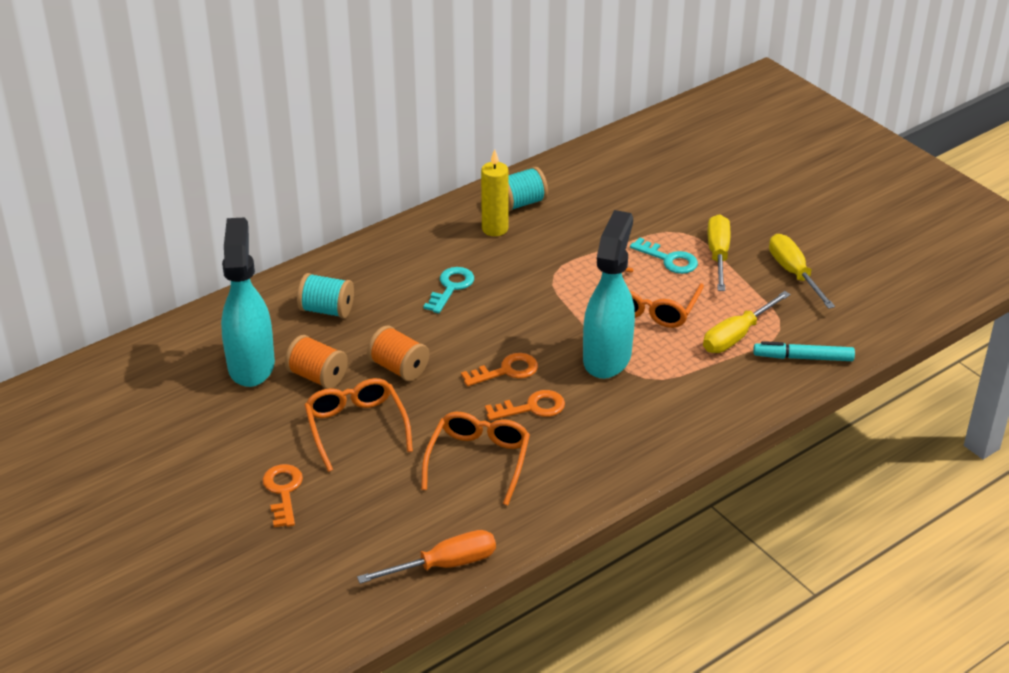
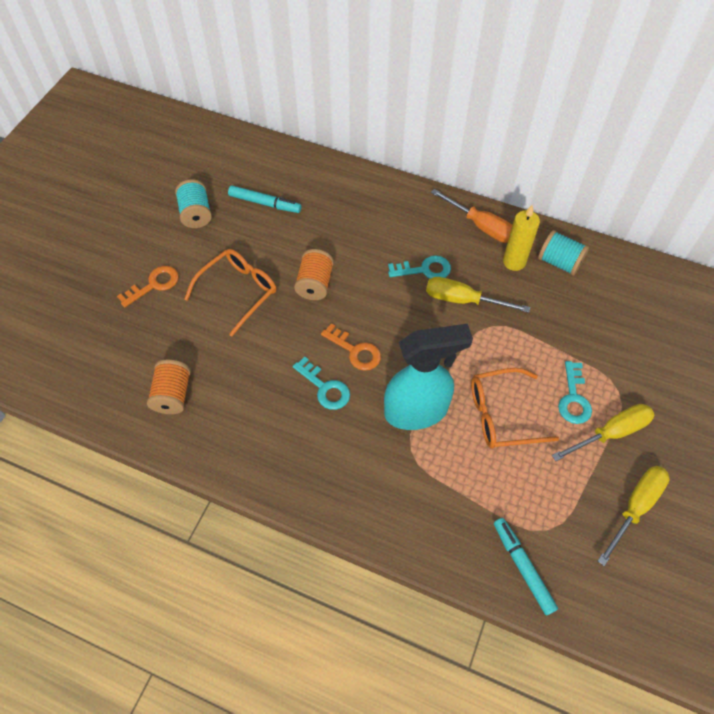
camera: 60 degrees right, 20 degrees up
(251, 365) = (265, 203): turquoise spray bottle -> turquoise marker
(317, 376) = (276, 243): orange spool -> orange spool (173, 395)
(327, 310) = (347, 212): turquoise spool -> turquoise spool (196, 214)
(444, 565) = (130, 414): orange screwdriver -> orange screwdriver (481, 226)
(478, 461) = (246, 382): orange glasses -> none
(531, 408) = (325, 388): orange key -> turquoise key
(736, 336) = (512, 497): yellow screwdriver -> yellow screwdriver (463, 300)

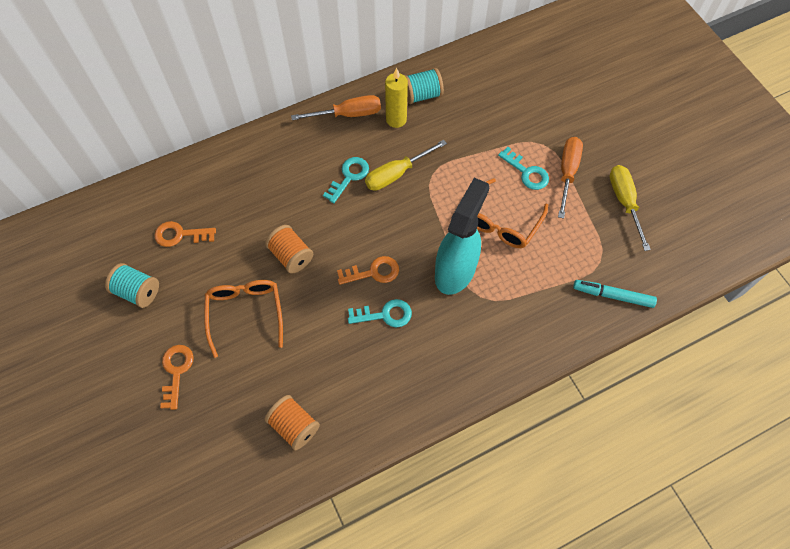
camera: 50 degrees left, 5 degrees up
(265, 203) = (180, 235): turquoise marker -> orange key
(611, 433) = (567, 173): yellow screwdriver -> orange screwdriver

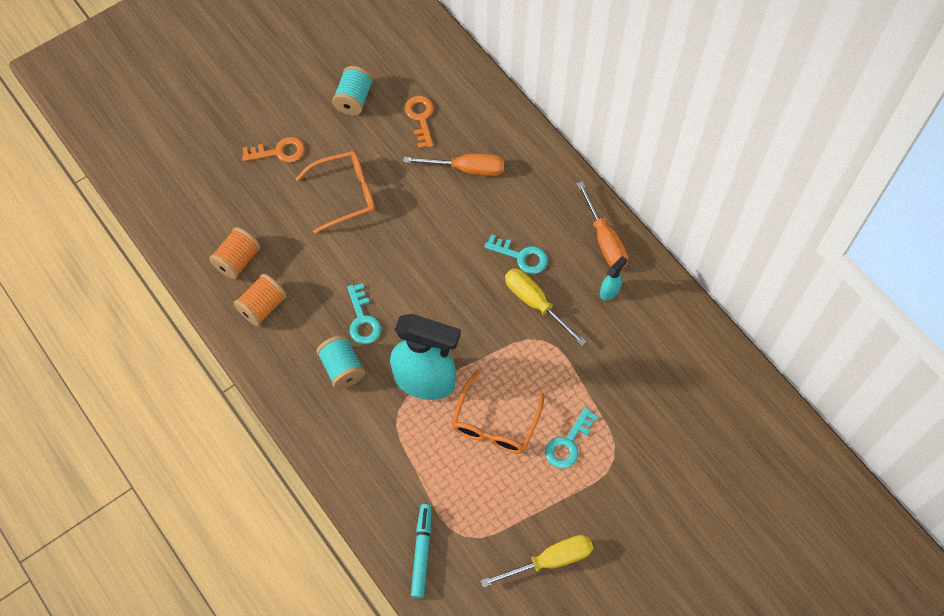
camera: 80 degrees right, 0 degrees up
(291, 256) = (415, 220): orange spool -> orange spool (263, 307)
(373, 272) = (409, 300): orange key -> none
(396, 119) = (610, 291): yellow candle -> turquoise spray bottle
(422, 95) = (652, 313): turquoise spool -> turquoise spool (342, 368)
(502, 222) = (495, 423): orange glasses -> orange glasses turned 90 degrees counterclockwise
(567, 173) = (578, 490): orange screwdriver -> orange screwdriver (467, 169)

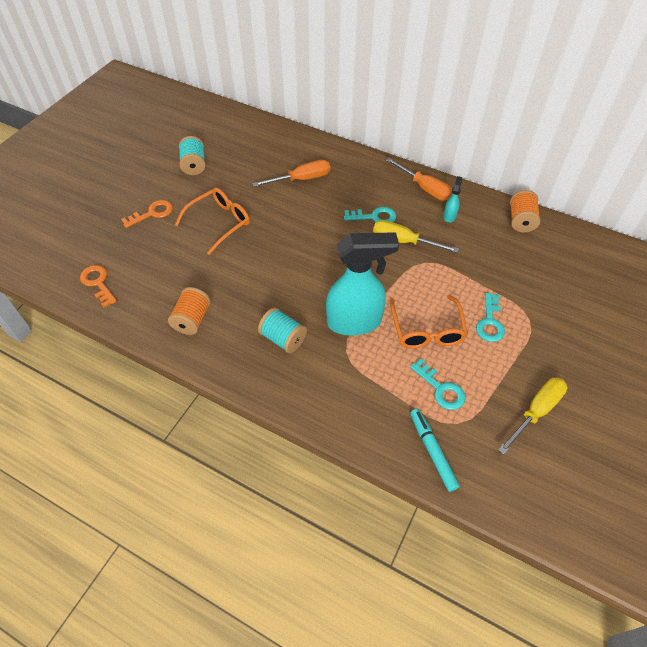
camera: 25 degrees left, 10 degrees down
(238, 260) = (154, 295): orange spool -> orange spool (521, 220)
(362, 319) = (280, 298): turquoise key -> turquoise key (440, 389)
(421, 118) = (250, 161): orange key -> orange key (98, 283)

